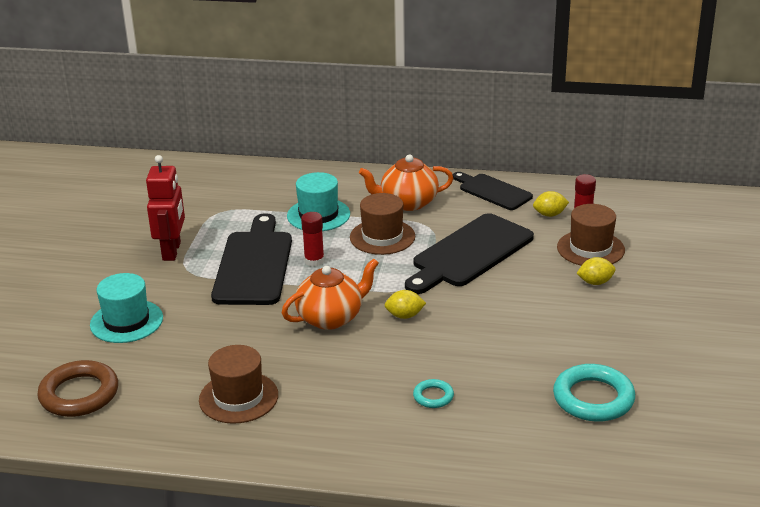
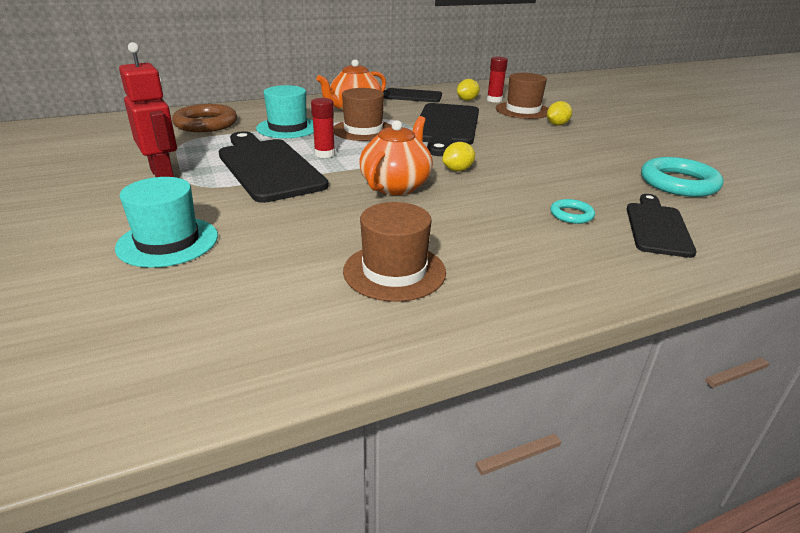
camera: 35 degrees left, 0 degrees up
(79, 394) = (174, 335): brown ring -> brown ring (206, 124)
(487, 434) = (657, 227): none -> black cutting board

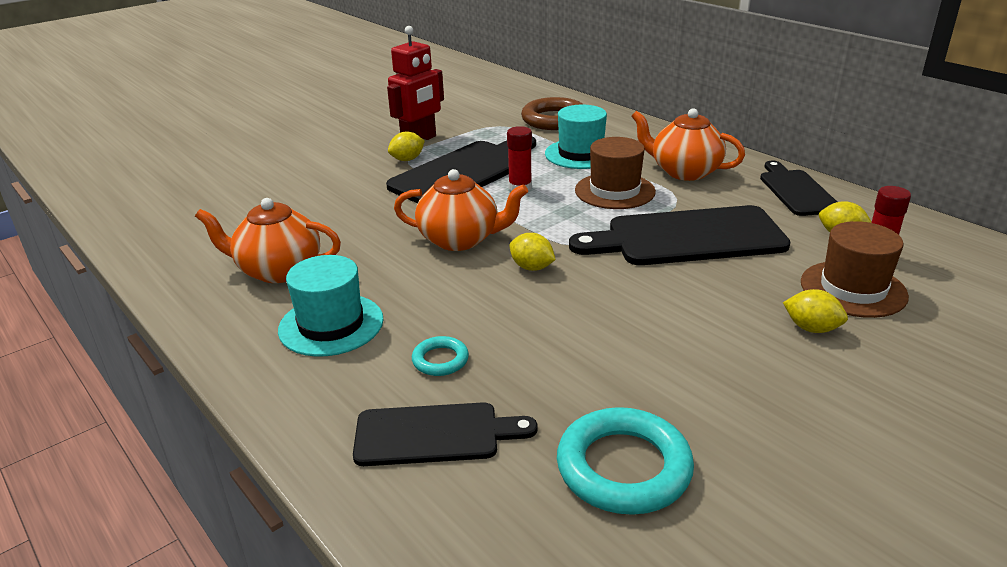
camera: 75 degrees right, 0 degrees up
(168, 242) = (304, 176): turquoise hat -> turquoise hat (331, 324)
(203, 186) = (407, 159): none -> yellow lemon
(394, 271) = (278, 270): brown hat -> orange teapot

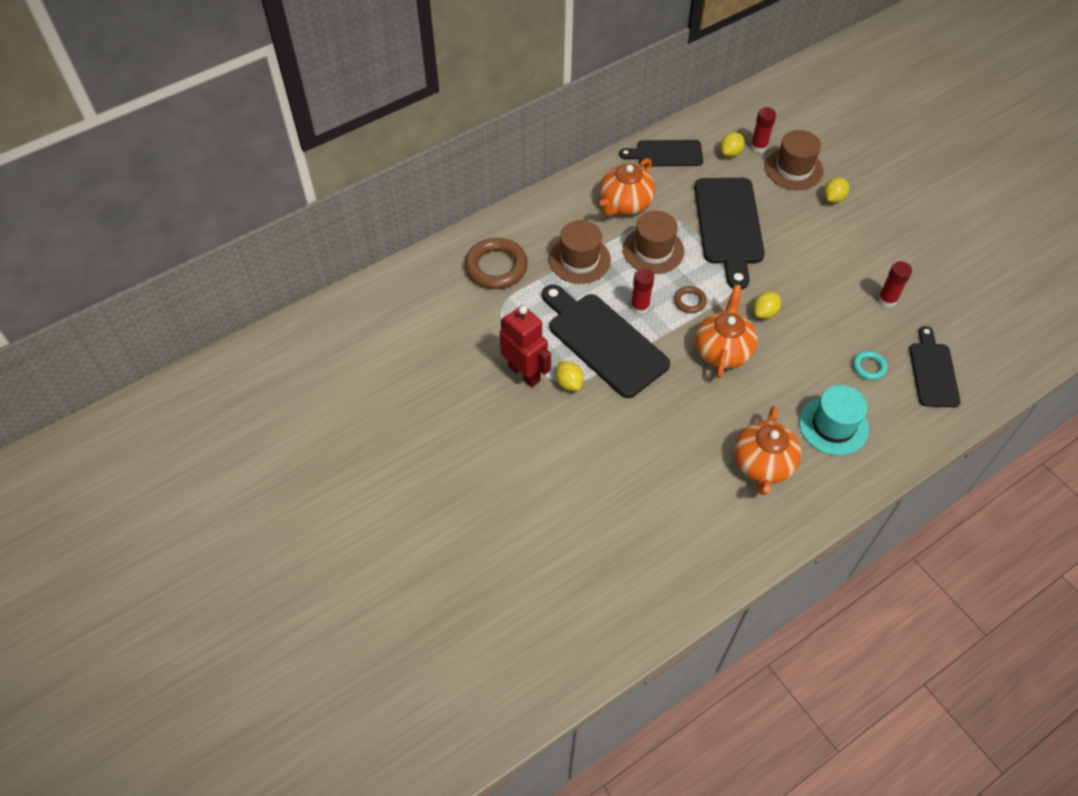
camera: 85 degrees left, 25 degrees up
(537, 216) = (689, 301): none -> brown ring
(581, 154) = (579, 260): turquoise hat -> brown hat
(592, 384) = (887, 300): none -> red glue stick
(623, 467) = (949, 298): turquoise ring -> none

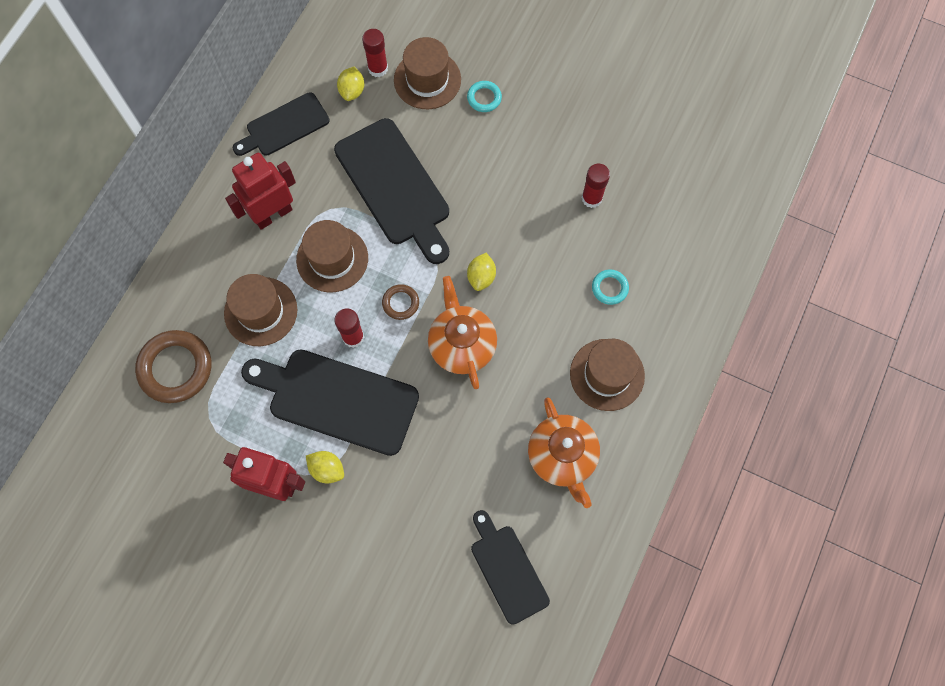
camera: 30 degrees left, 15 degrees up
(625, 204) = (273, 214): orange teapot -> red robot
(833, 198) = (484, 98): yellow lemon -> turquoise ring
(833, 425) = (607, 374): turquoise hat -> brown hat
(933, 371) = (670, 261): black cutting board -> black cutting board (507, 570)

